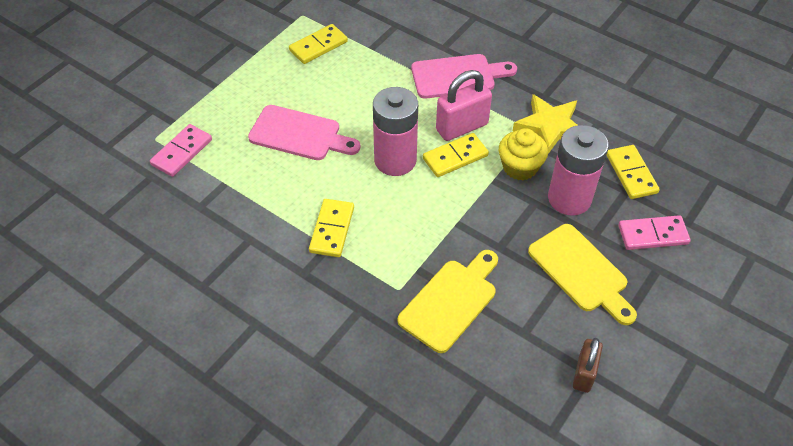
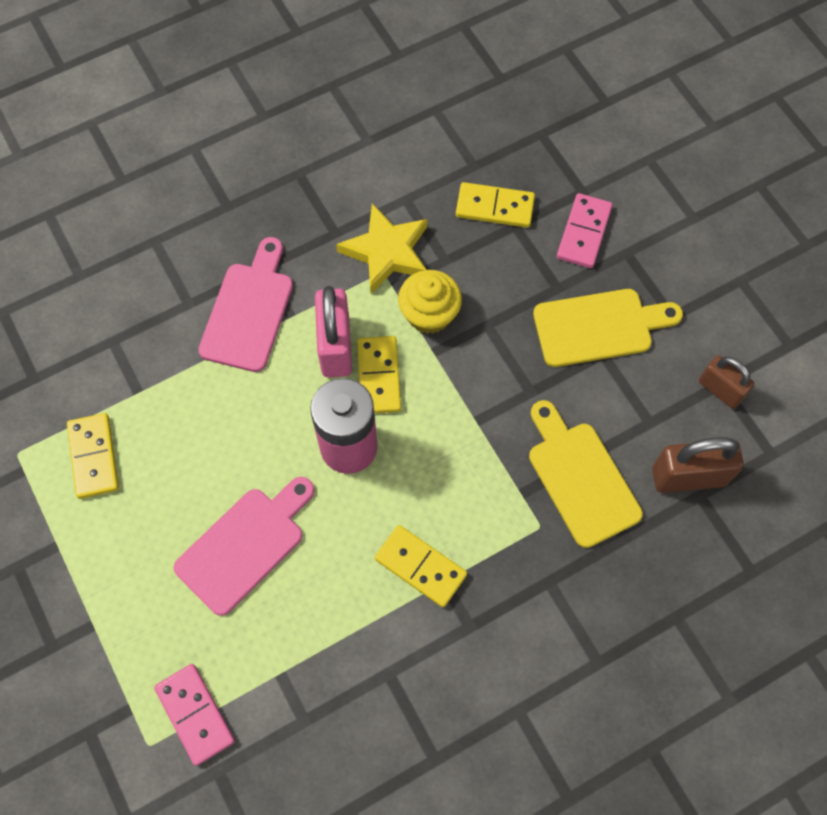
camera: 65 degrees left, 15 degrees up
(495, 375) = (688, 476): none -> brown padlock
(569, 198) = (498, 286): pink battery -> none

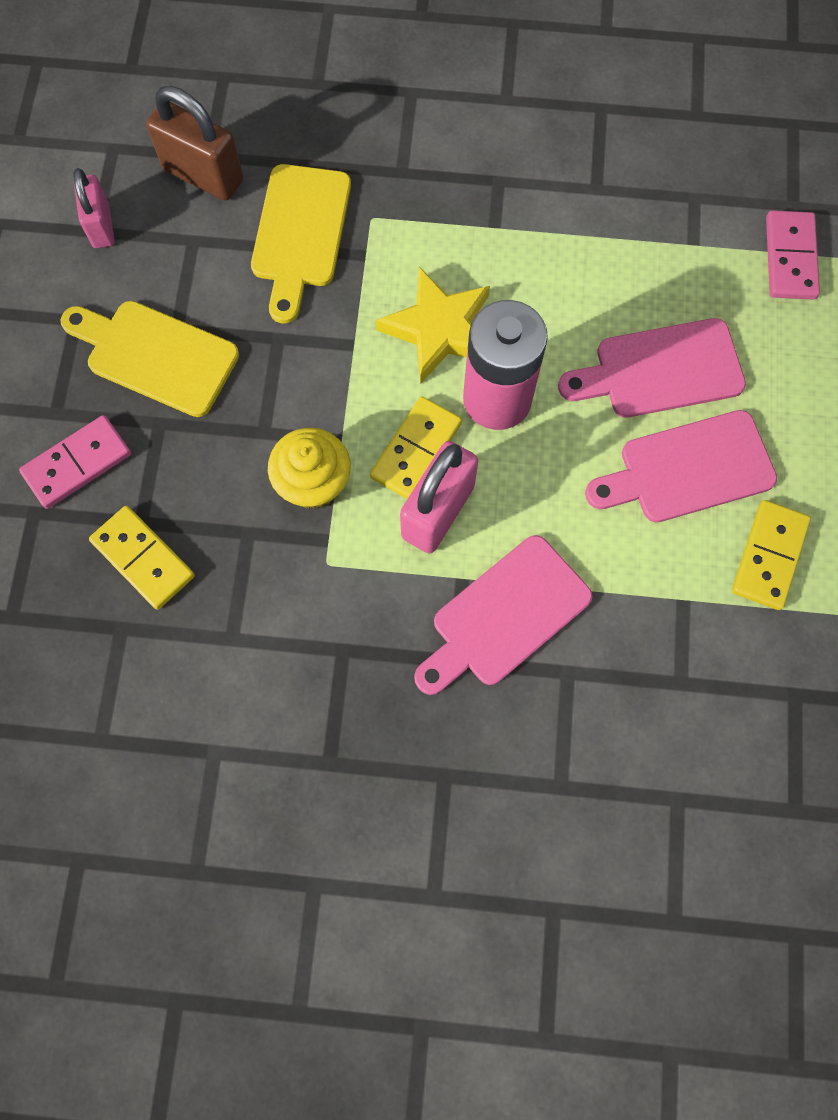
camera: 145 degrees left, 5 degrees up
(183, 482) = (688, 469): none -> pink cutting board
(387, 252) = (303, 585): yellow star -> yellow star (439, 329)
(420, 566) = (506, 251): yellow domino -> none
(720, 390) = (101, 226): brown padlock -> pink padlock

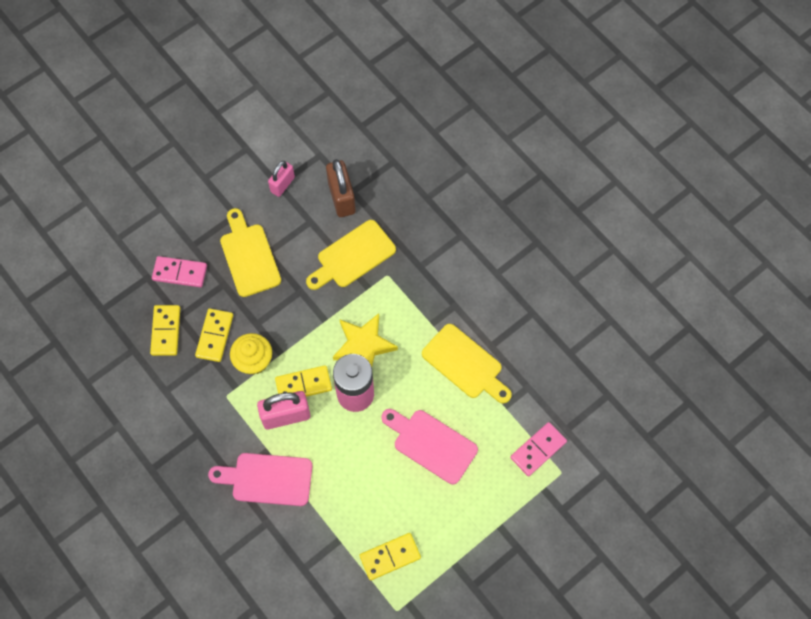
camera: 45 degrees right, 5 degrees down
(222, 501) = (214, 336): none -> yellow domino
(591, 237) = (465, 364): none -> yellow cutting board
(688, 469) = (397, 493): pink cutting board -> none

